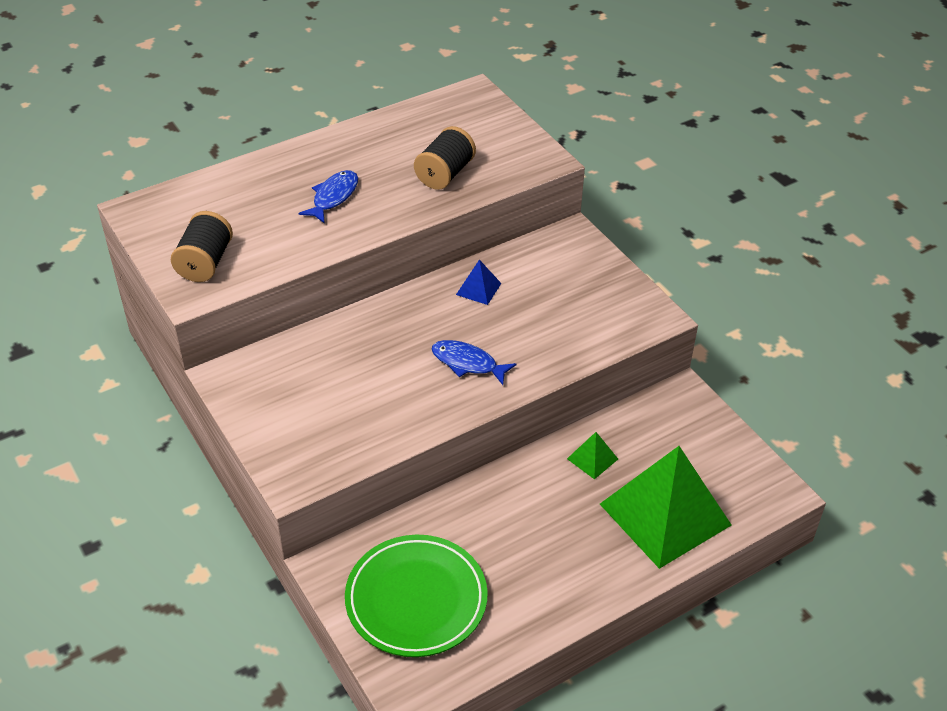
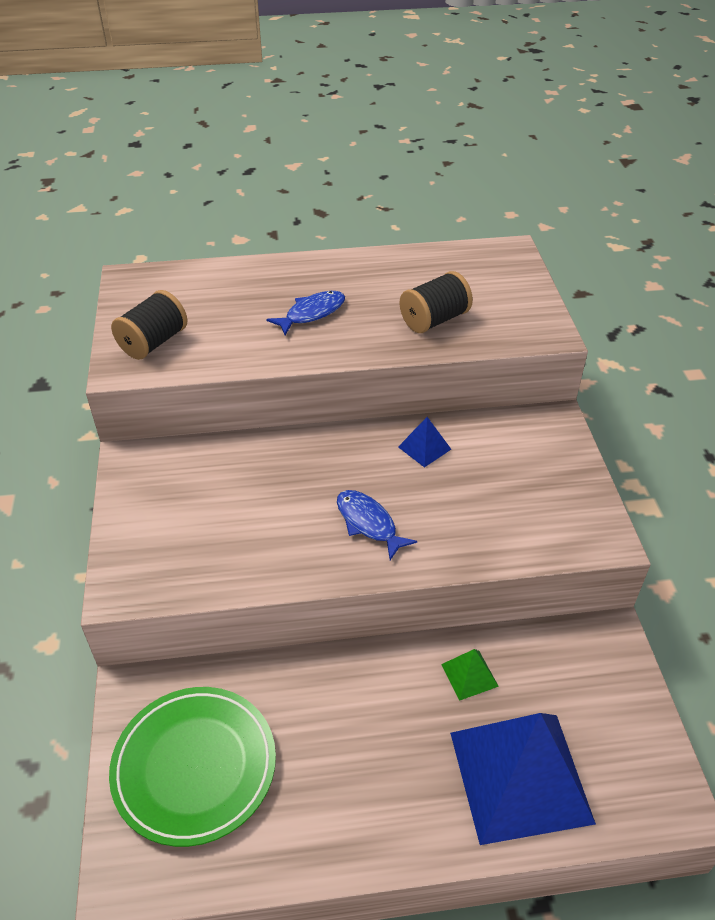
camera: 25 degrees right, 0 degrees up
(665, 514) = (520, 776): green pyramid -> blue pyramid

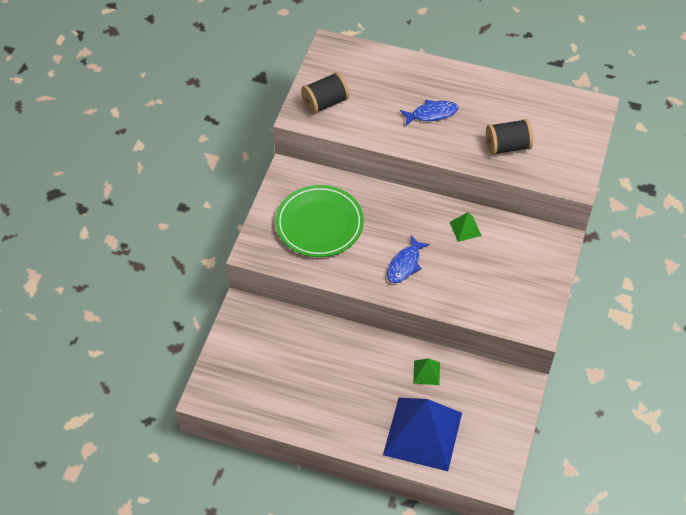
camera: 25 degrees right, 10 degrees up
(194, 767) = (258, 359): green plate -> green plate (319, 224)
(368, 523) = (405, 264): blue fish -> blue fish turned 135 degrees counterclockwise
(424, 448) = (465, 229): blue pyramid -> green pyramid

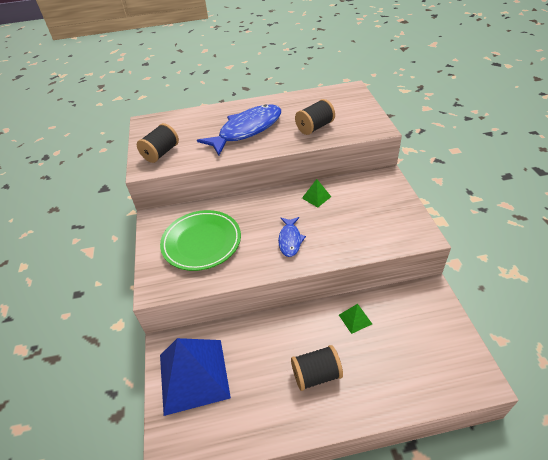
camera: 25 degrees left, 10 degrees down
(357, 400) = (316, 375): none -> black spool
(423, 433) = (391, 373): blue pyramid -> blue pyramid (194, 375)
(431, 114) = (247, 130): blue fish -> blue fish, size x1.99

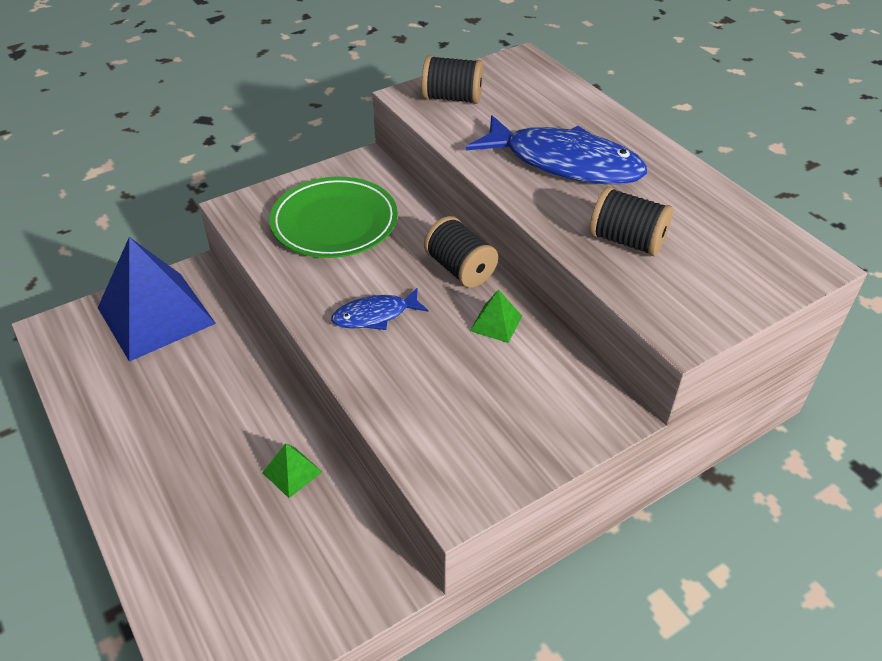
camera: 65 degrees right, 0 degrees up
(316, 375) = (179, 444): black spool -> black spool (460, 269)

